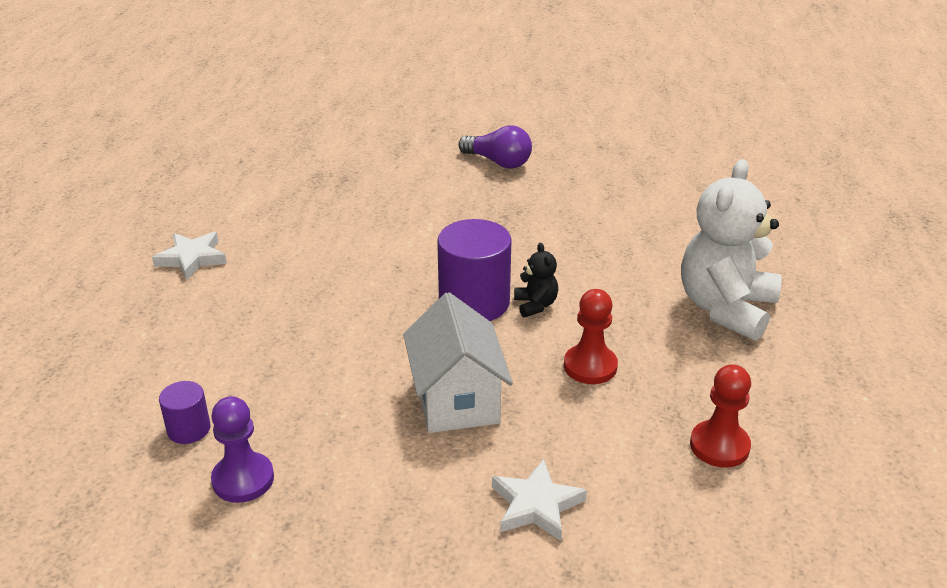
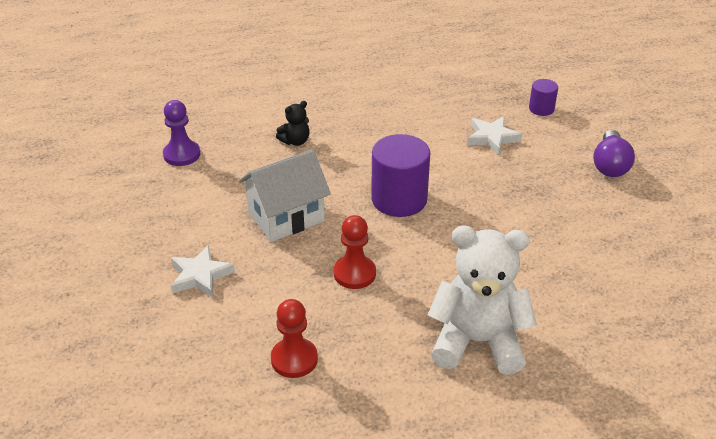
camera: 70 degrees right, 5 degrees up
(189, 429) = (214, 123): purple cylinder -> purple cylinder (541, 109)
(192, 258) = (373, 69): white star -> white star (492, 137)
(535, 305) = (414, 230): black teddy bear -> black teddy bear (295, 141)

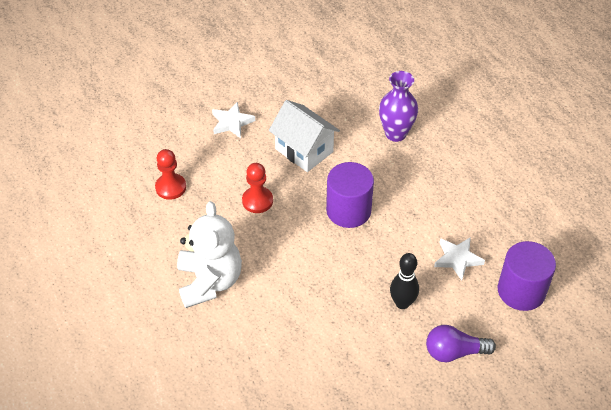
camera: 75 degrees right, 10 degrees up
(182, 154) = (352, 76): purple pawn -> none
(295, 141) = (395, 133): black teddy bear -> purple vase
(541, 109) = (521, 291): purple cylinder -> purple cylinder, size x1.94
(542, 186) = (402, 303): none -> black bowling pin

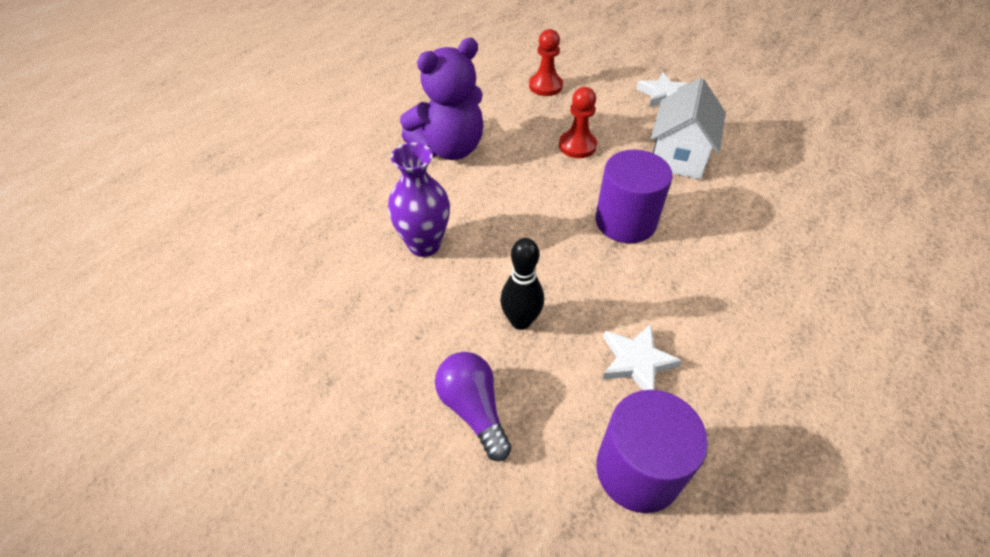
camera: 65 degrees right, 0 degrees up
(209, 281) = (449, 148): white teddy bear -> purple teddy bear
(395, 133) = (787, 225): purple vase -> purple vase (424, 245)

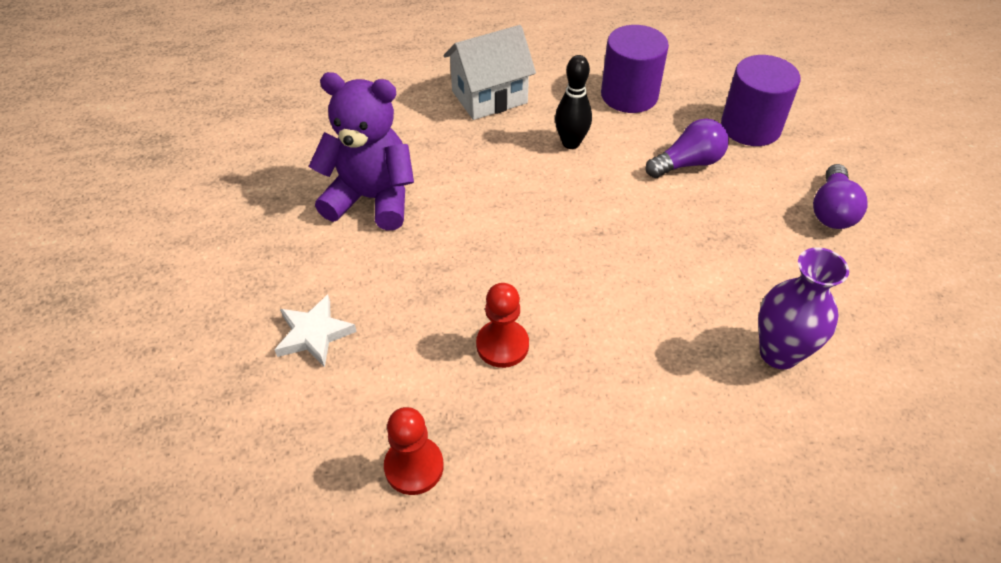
camera: 135 degrees left, 0 degrees up
(449, 148) = (648, 459): purple teddy bear -> purple teddy bear (372, 199)
(520, 321) = (746, 235): black bowling pin -> black bowling pin (571, 143)
(625, 221) = (567, 242): purple cylinder -> purple cylinder (629, 95)
(636, 361) = (687, 163): white star -> purple light bulb
(678, 156) = (428, 259): white house -> white house (489, 97)

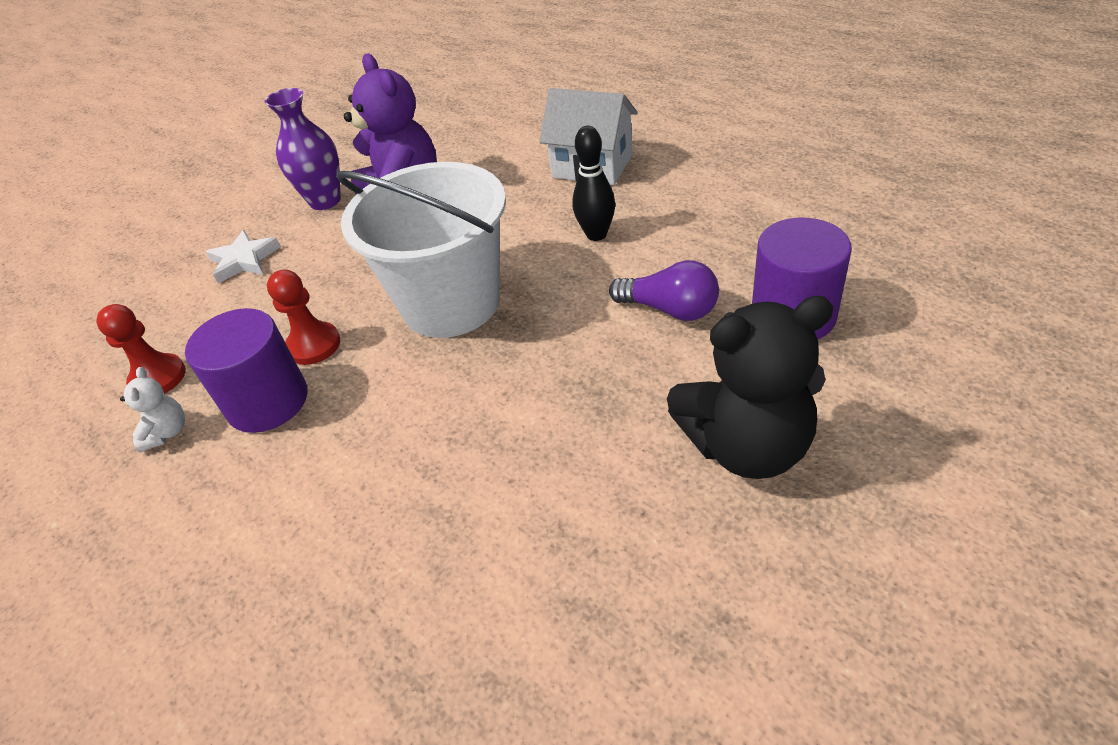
camera: 55 degrees right, 5 degrees down
(500, 489) = (167, 432): none -> white teddy bear
(551, 248) = (451, 303): none -> white bucket
(629, 95) = (714, 223): purple cylinder -> purple cylinder (267, 401)
(779, 353) = (473, 518): purple vase -> purple vase (325, 201)
(832, 210) = (746, 446): purple light bulb -> black teddy bear

